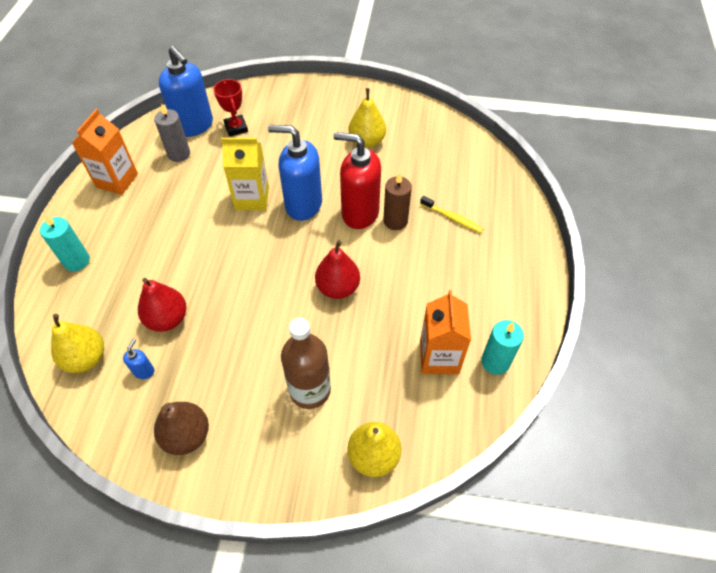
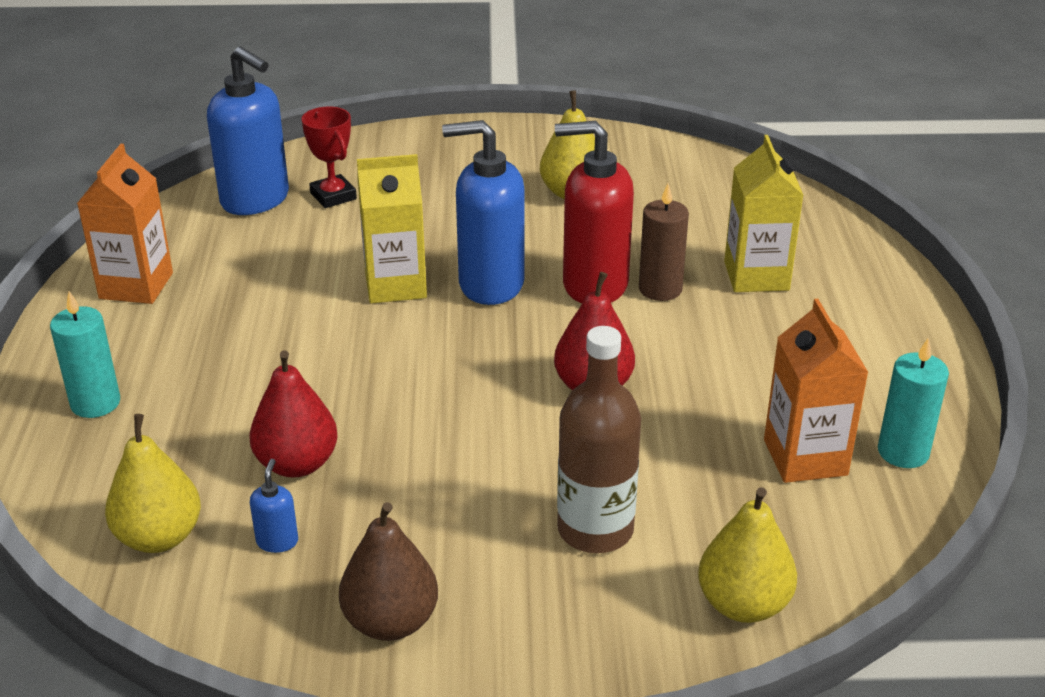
camera: 10 degrees left, 20 degrees down
(179, 154) = (240, 239): grey candle -> none
(452, 218) = (756, 276): yellow toothbrush -> yellow carton

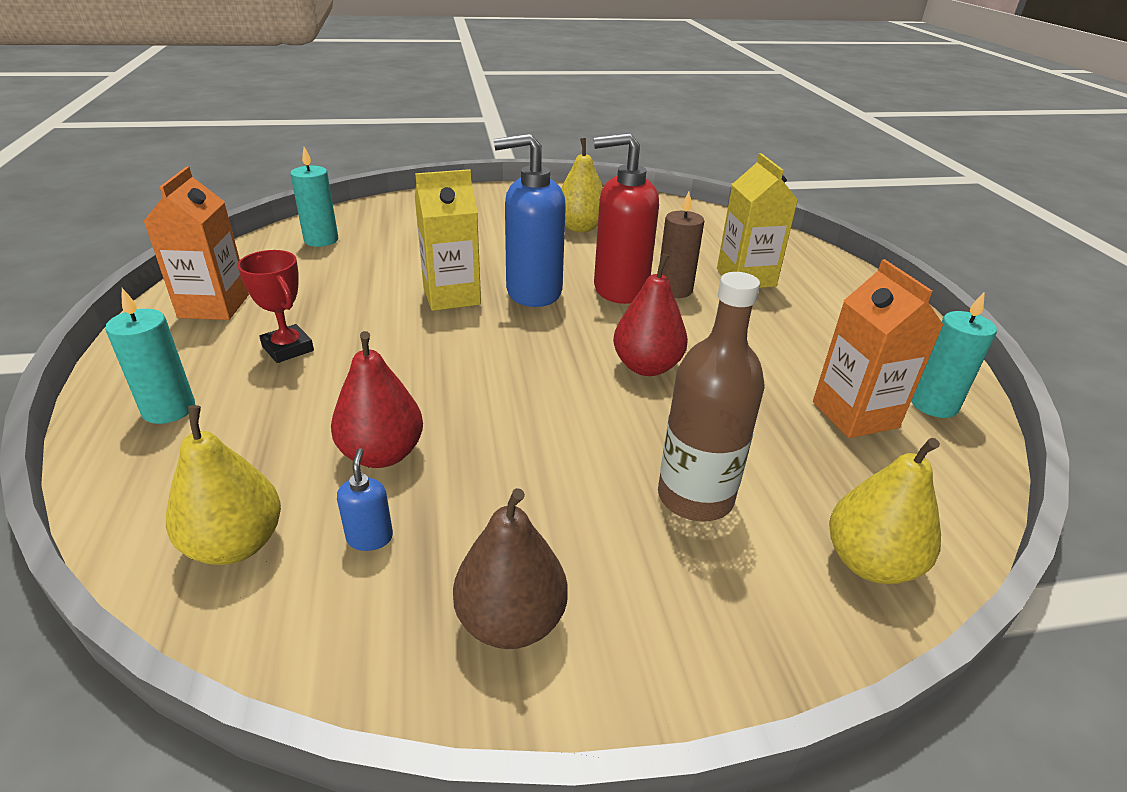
camera: 10 degrees left, 0 degrees up
(255, 200) = (321, 240): blue soap dispenser -> turquoise candle
(333, 196) = (387, 235): red trophy -> red trophy (288, 348)

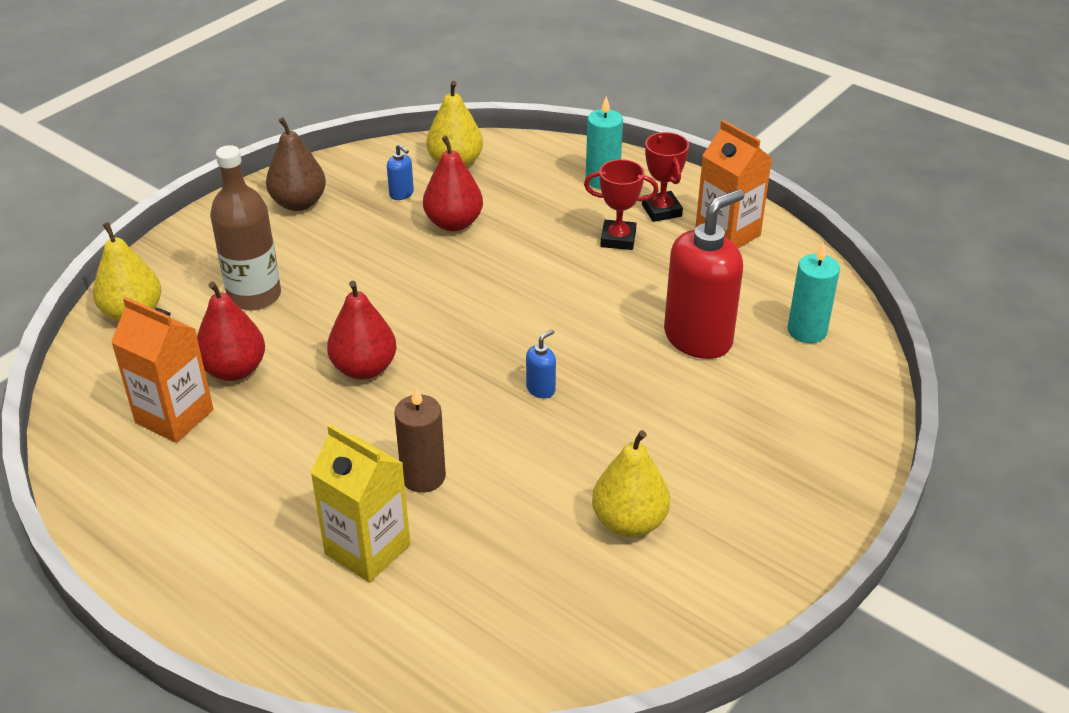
camera: 140 degrees right, 5 degrees up
(204, 350) = (661, 210): none -> red trophy
(451, 296) = (595, 343): yellow carton -> none
(533, 292) = (541, 389): blue soap dispenser -> blue soap dispenser, size x0.41
(620, 289) = (473, 443): red soap dispenser -> red soap dispenser (698, 338)
(771, 426) = (234, 370): none -> red pear
(933, 404) = (110, 466): turquoise candle -> none

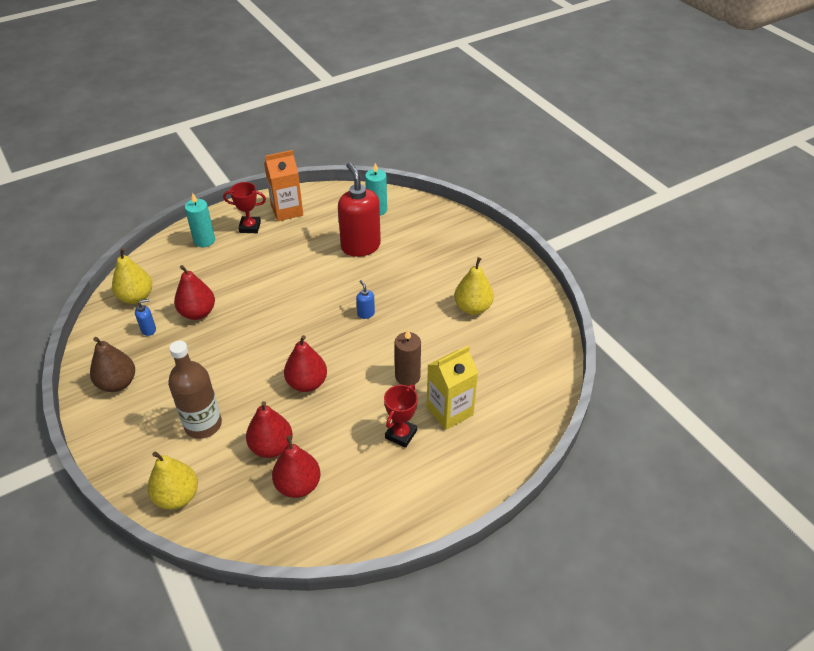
camera: 70 degrees left, 5 degrees up
(174, 416) = (298, 485): orange carton -> red pear
(618, 239) = (262, 250): red trophy -> red trophy (401, 434)

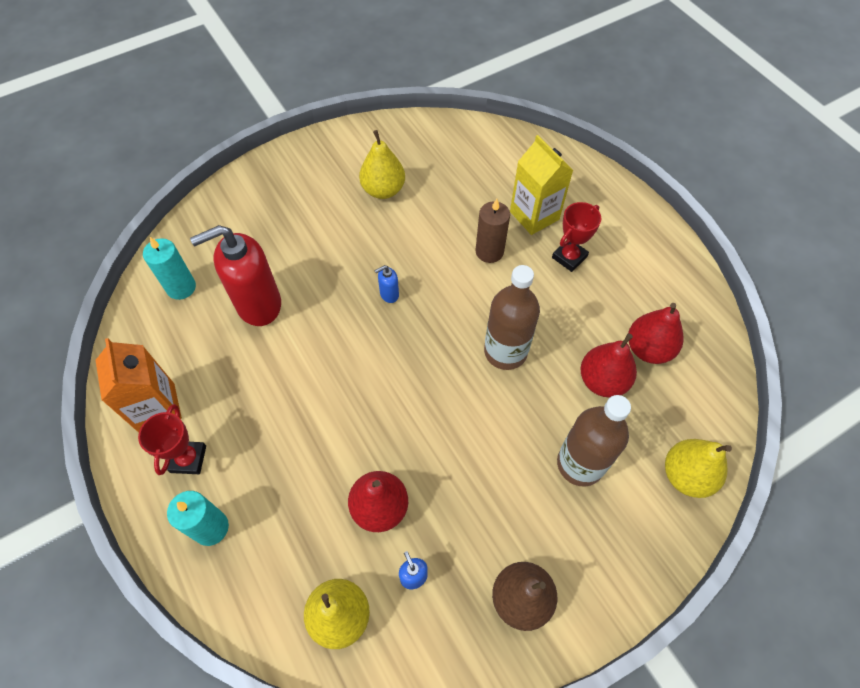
camera: 90 degrees left, 15 degrees up
(307, 383) = (505, 351): red pear -> brown bottle
(401, 434) = (569, 257): red trophy -> red trophy turned 75 degrees counterclockwise

